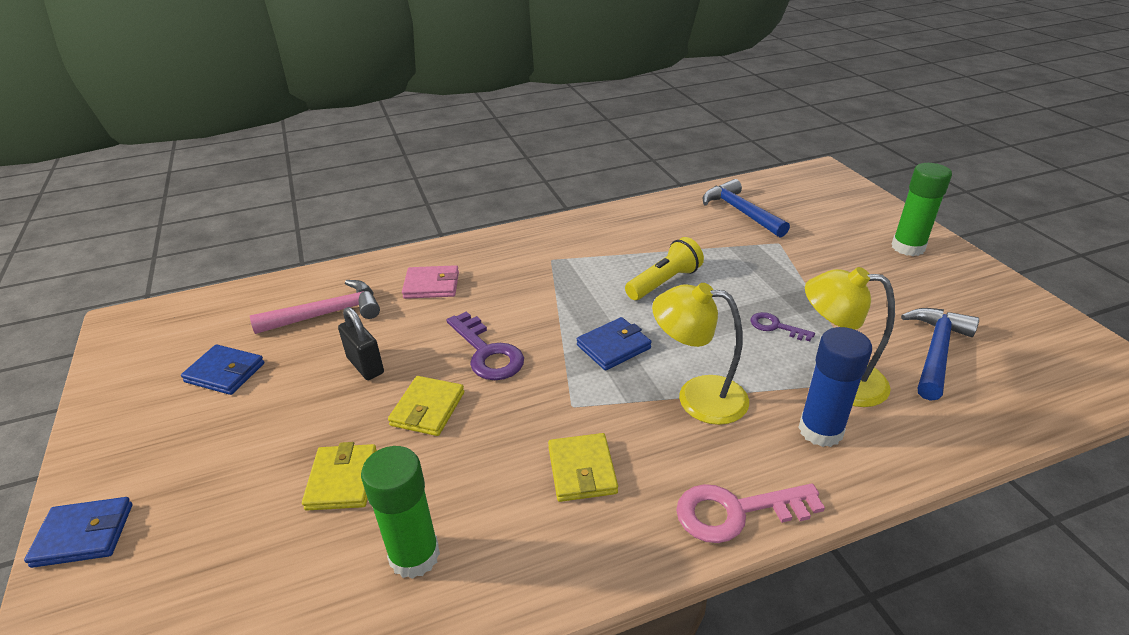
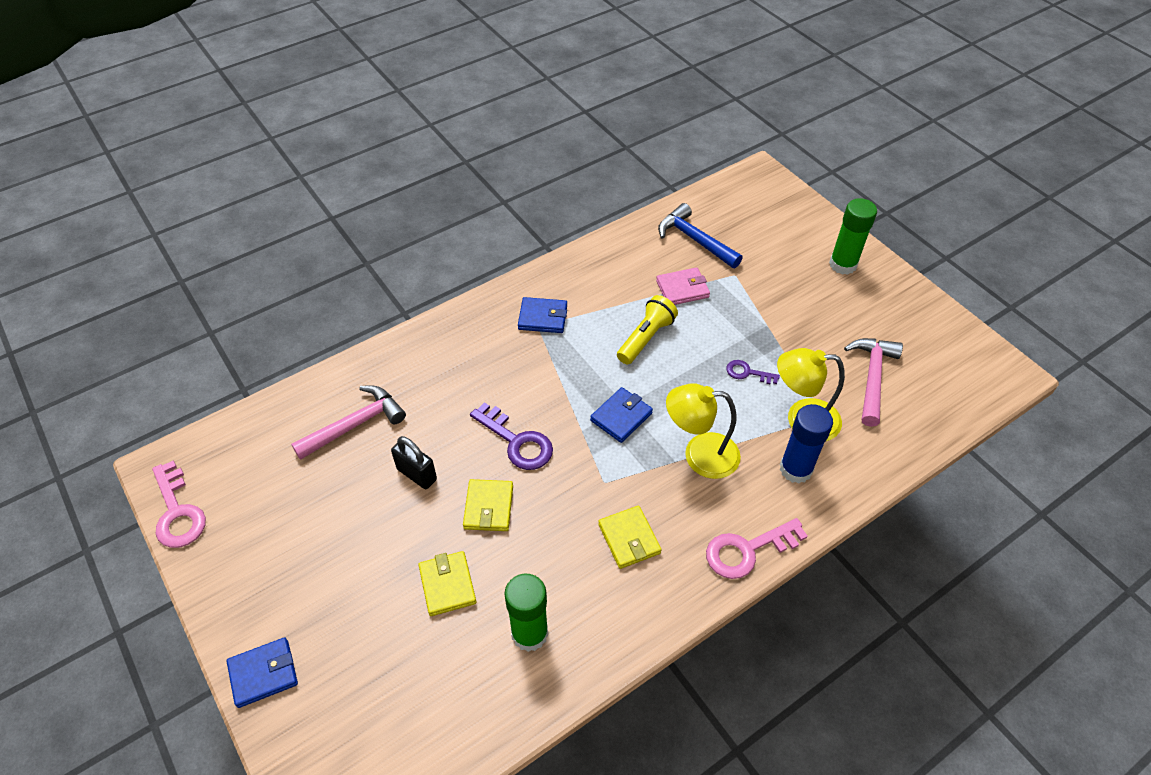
camera: 15 degrees left, 15 degrees up
(111, 361) = (177, 512): none -> pink key
(225, 372) = (294, 504): blue wallet -> blue wallet (543, 317)
(431, 285) = (438, 375): pink wallet -> pink wallet (682, 289)
(936, 352) = (872, 378): blue hammer -> pink hammer

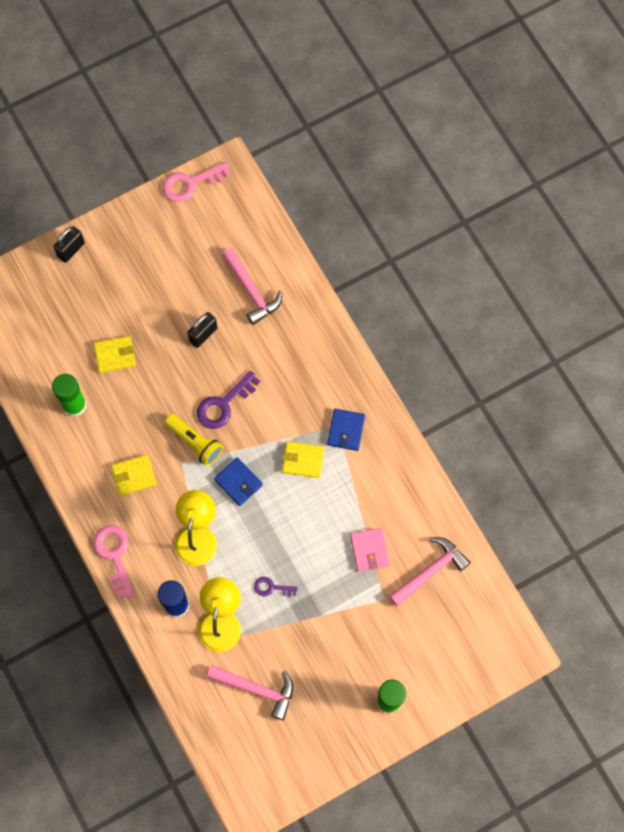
camera: 95 degrees right, 20 degrees up
(263, 673) = (71, 249): blue wallet -> black padlock
(489, 507) = (170, 383): yellow wallet -> yellow wallet (303, 460)
(646, 338) = (316, 511): yellow flashlight -> yellow flashlight (195, 442)
(695, 240) = (430, 571): blue hammer -> pink hammer
(747, 373) = (272, 588): purple key -> purple key turned 105 degrees counterclockwise

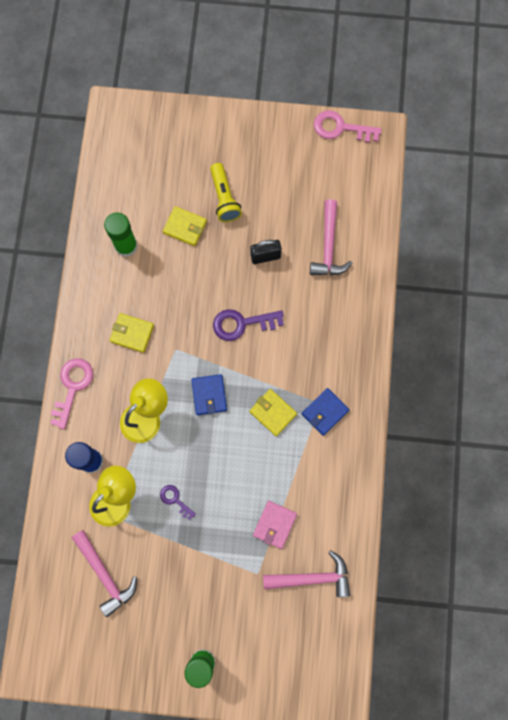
camera: 35 degrees right, 5 degrees up
(71, 249) = (210, 121): black padlock -> none
(195, 442) = (198, 339): yellow flashlight -> yellow flashlight (224, 198)

